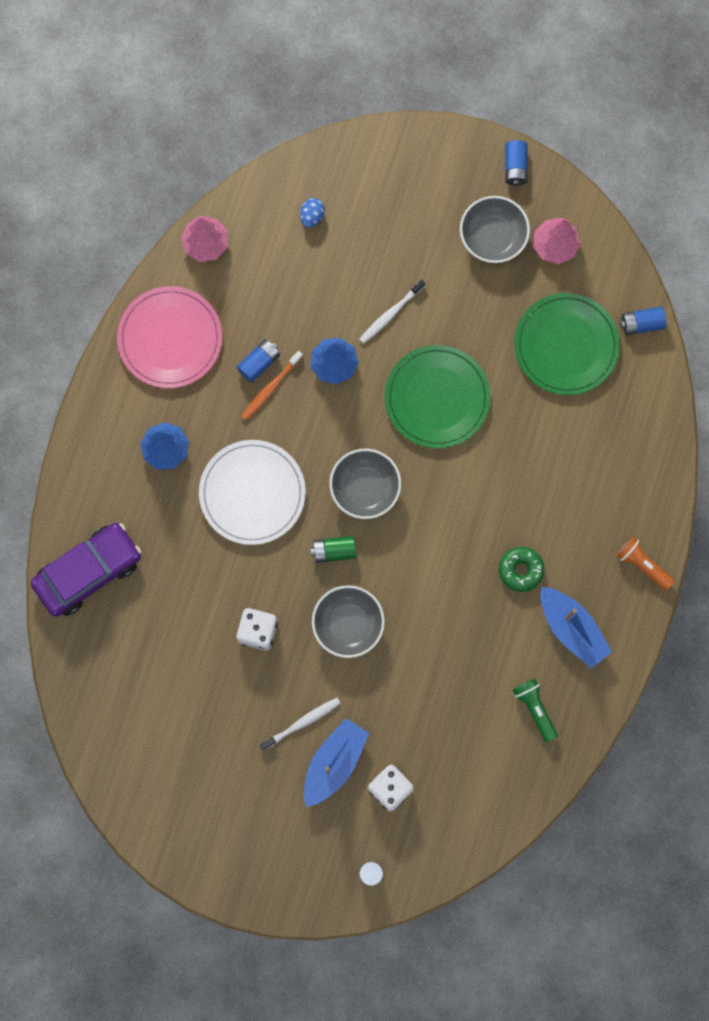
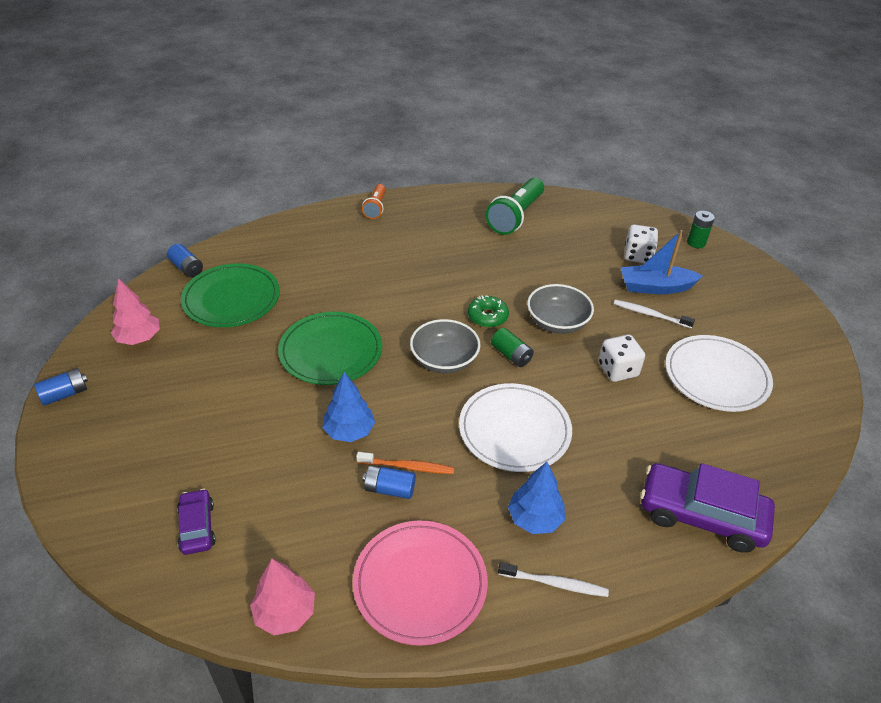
camera: 125 degrees left, 35 degrees down
(195, 713) = (716, 376): none -> white plate
(312, 216) = (197, 527): blue egg -> purple car
(390, 314) = (272, 415): white toothbrush -> white toothbrush (555, 583)
(493, 237) = (150, 379): grey bowl -> none
(521, 570) = (430, 256): green donut -> green donut (487, 316)
(535, 709) = (515, 216): green flashlight -> green flashlight, size x1.75
(572, 628) = (448, 220): blue boat -> none

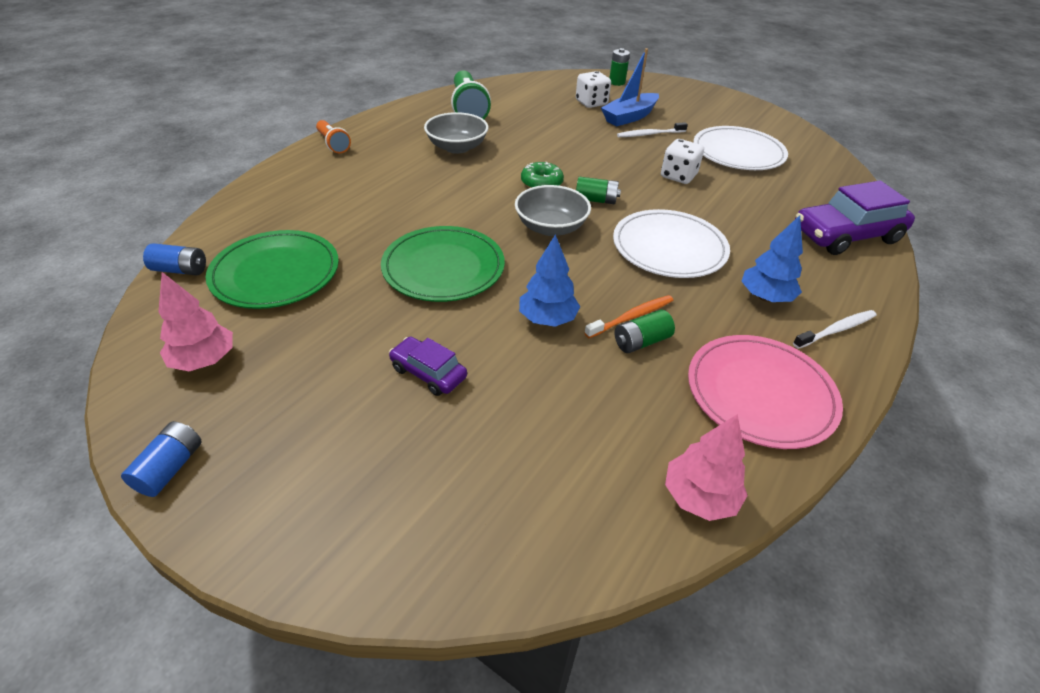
camera: 40 degrees left, 0 degrees up
(197, 527) = (517, 488): purple car -> purple car (428, 373)
(389, 489) = (641, 342): blue battery -> green battery
(557, 322) = (597, 165): grey bowl -> grey bowl (457, 147)

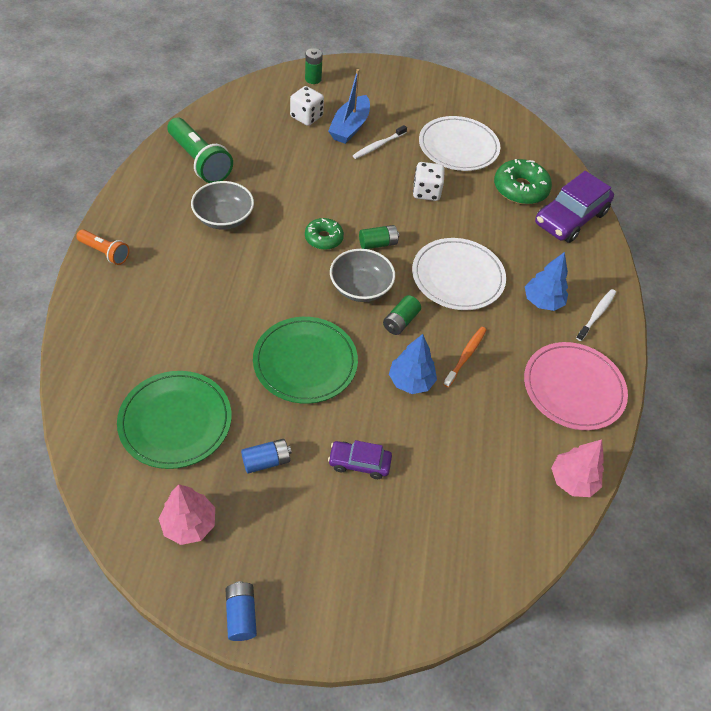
camera: 30 degrees left, 10 degrees up
(180, 270) = (91, 451): blue battery -> blue battery (266, 461)
(641, 342) = (483, 375): green battery -> green battery (400, 321)
(793, 198) = (520, 189): none -> green donut

